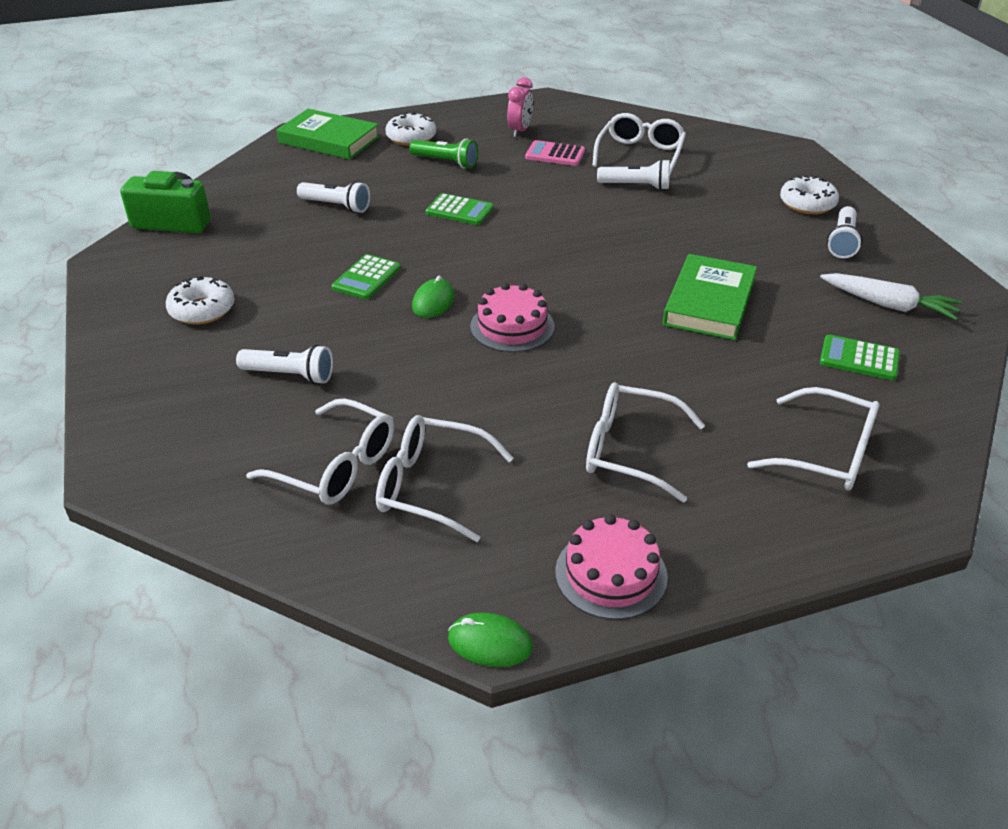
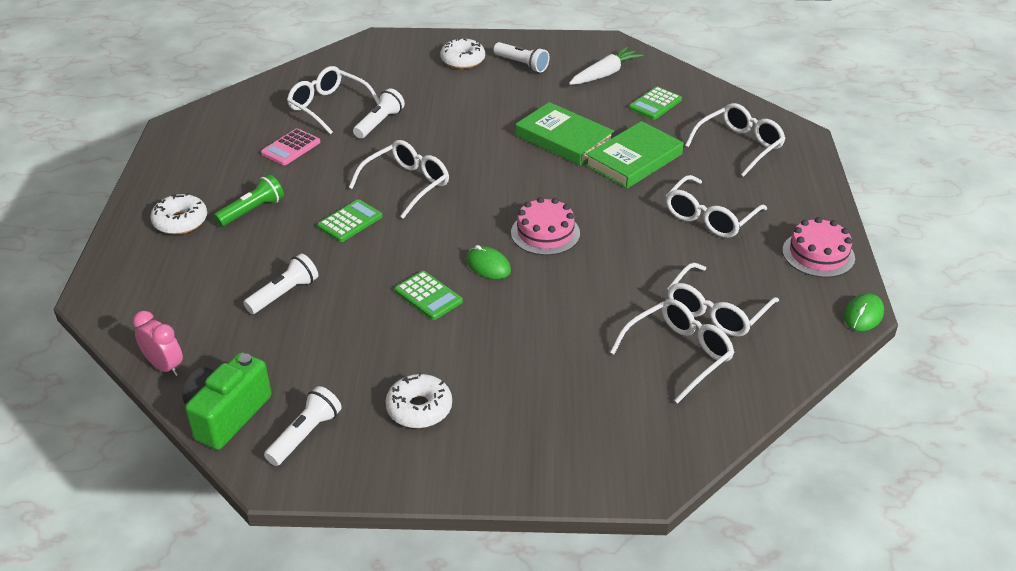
camera: 70 degrees left, 0 degrees up
(290, 375) = (552, 363): white flashlight -> white flashlight (305, 435)
(329, 140) = (134, 277): green book -> green book (633, 160)
(520, 131) = (228, 155): pink clock -> pink clock (164, 366)
(540, 225) = (406, 185): none -> white glasses

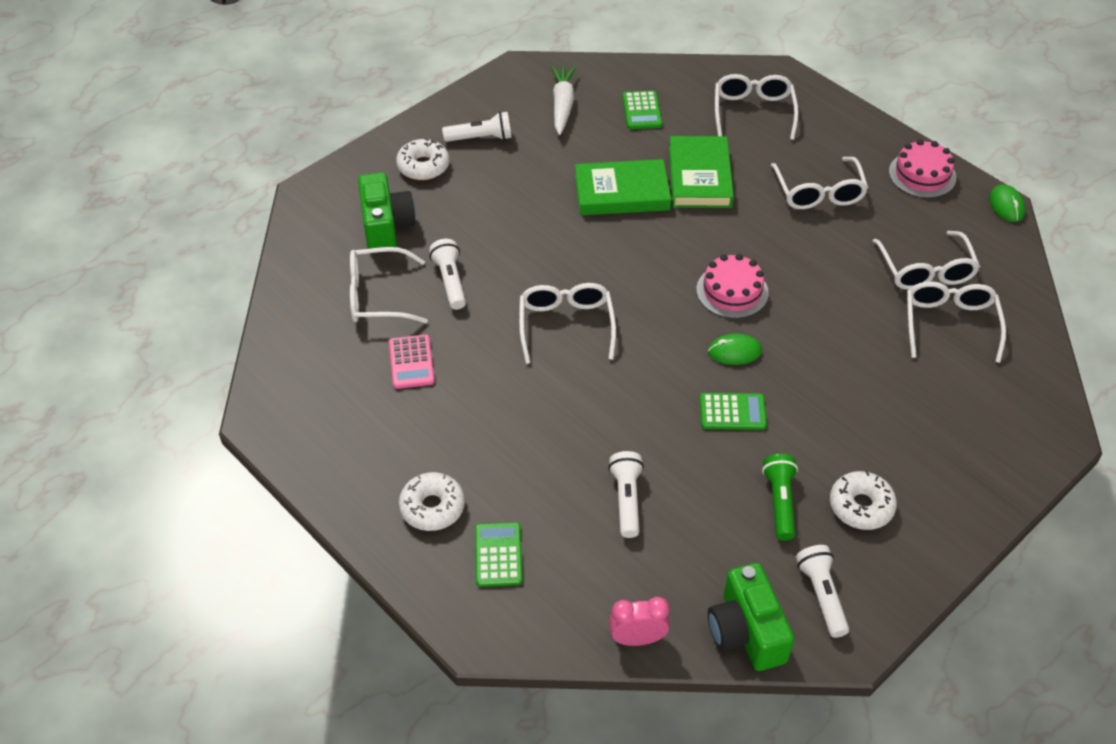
camera: 45 degrees left, 10 degrees up
(252, 211) = (478, 448): green flashlight -> green flashlight (780, 502)
(350, 221) = (574, 394): green calculator -> green calculator (498, 555)
(391, 77) = (386, 226): none -> green camera

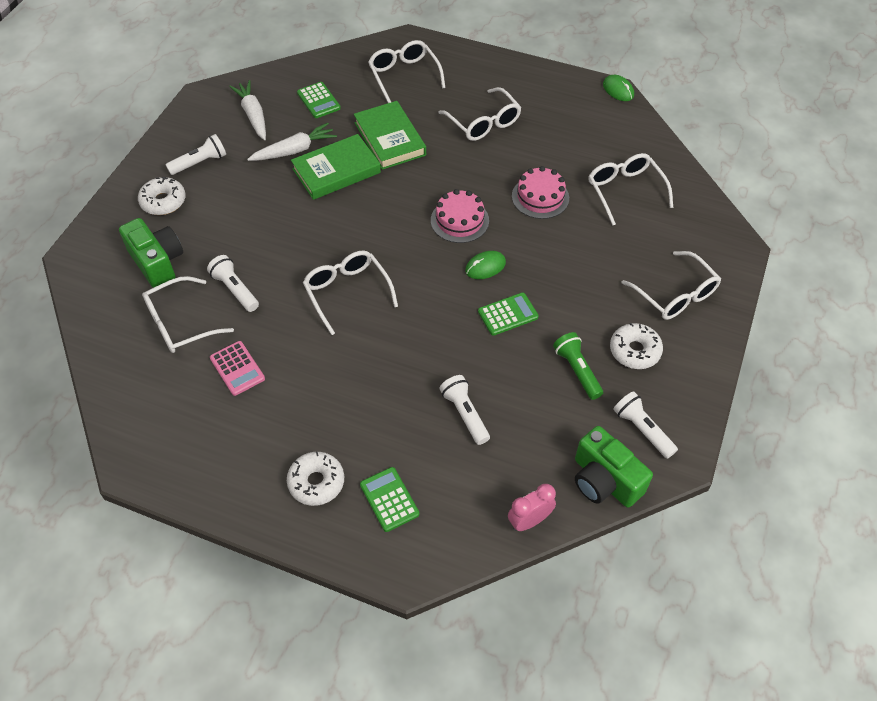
camera: 25 degrees left, 5 degrees up
(587, 156) = (294, 150): none -> white carrot
(922, 175) = (549, 86): pink cake -> pink cake (540, 197)
(925, 270) = (588, 157): white glasses -> white glasses (675, 294)

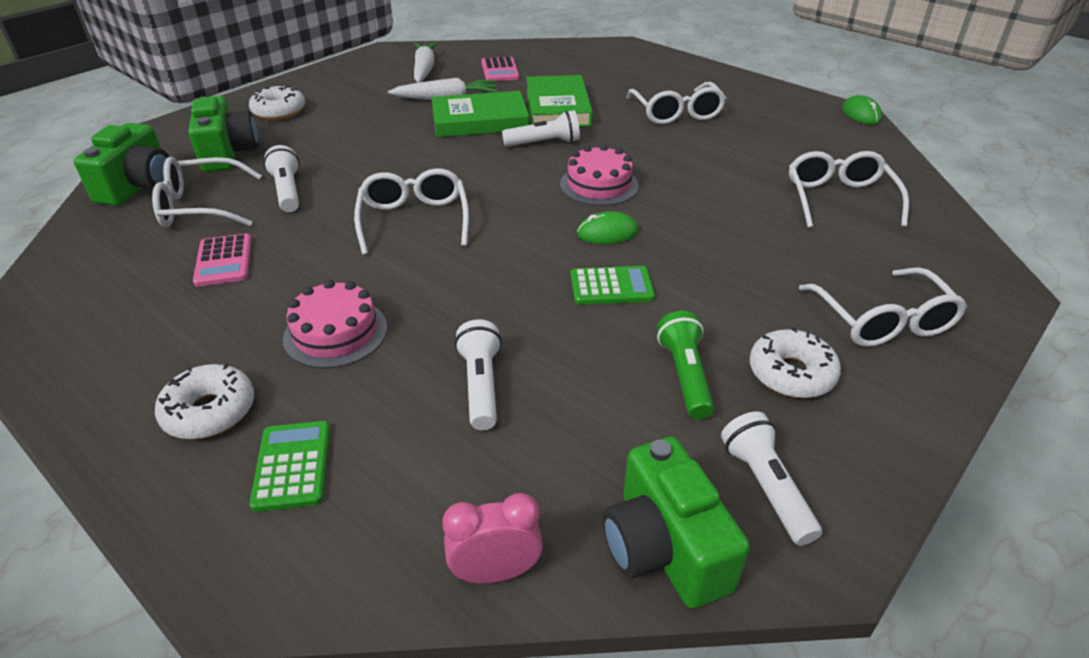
camera: 20 degrees right, 15 degrees down
(114, 317) = (138, 186): none -> green camera
(200, 163) = (341, 92): white flashlight -> white flashlight (544, 143)
(318, 101) = (500, 70): green calculator -> pink calculator
(404, 76) = (605, 67): white glasses -> none
(540, 197) = (717, 184): pink cake -> pink cake (335, 333)

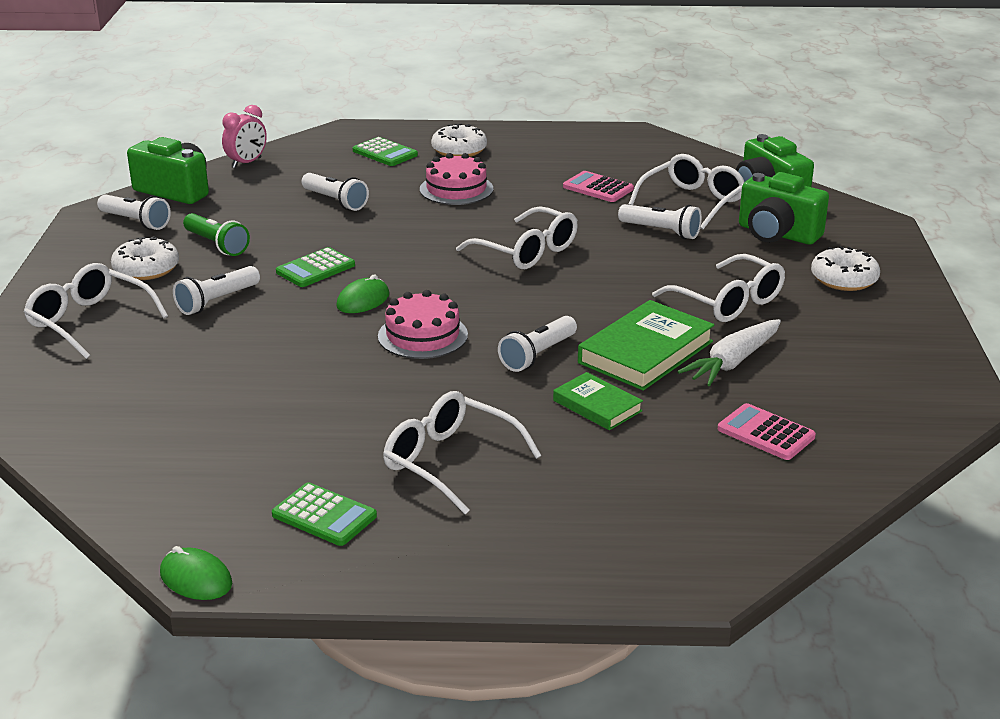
camera: 140 degrees right, 10 degrees down
(424, 69) = (848, 391): white carrot -> none
(557, 107) = (597, 406): green book -> green book, size x0.58
(738, 289) = (217, 301): none -> white flashlight
(771, 115) = (324, 515): none -> green calculator
(839, 199) = (169, 416): white glasses -> white glasses (727, 302)

